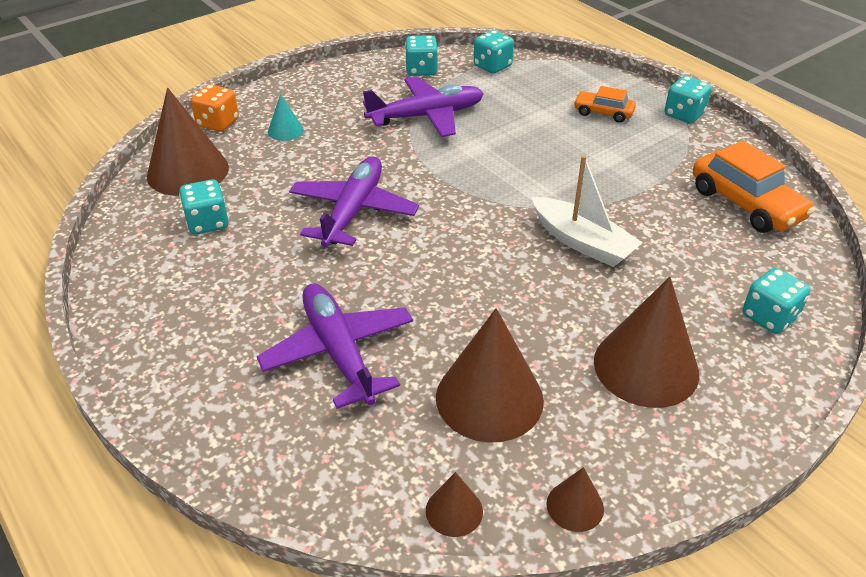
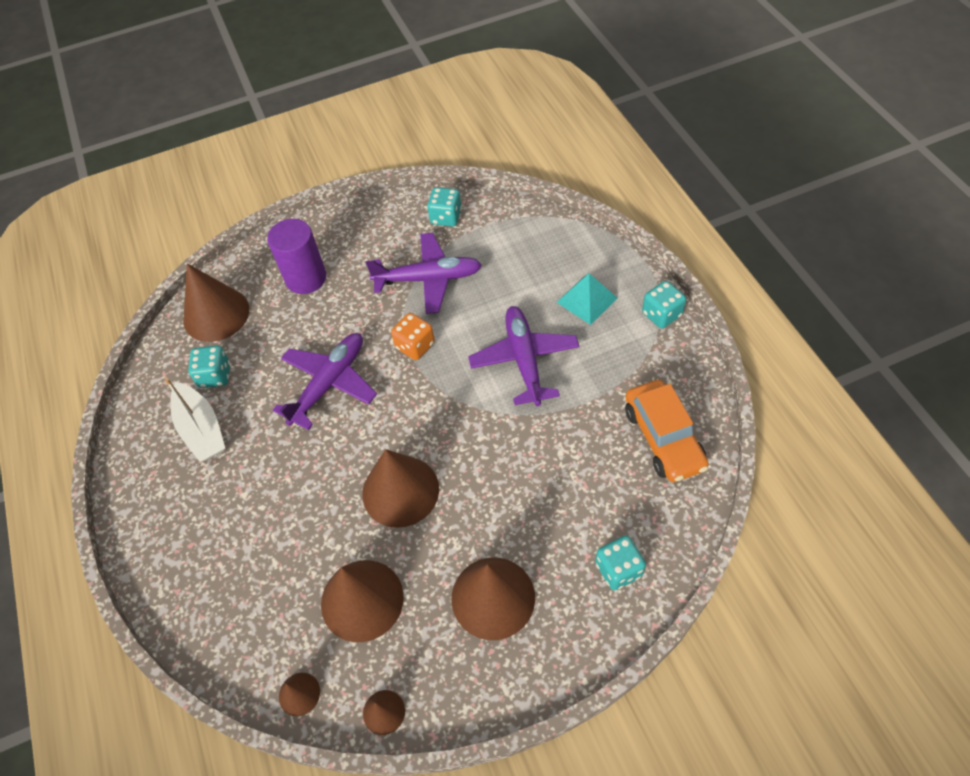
camera: 20 degrees right, 15 degrees up
(218, 123) = (255, 260): orange dice -> orange dice (415, 345)
(285, 130) = (306, 278): turquoise cone -> purple cylinder
(338, 352) = (269, 530): purple plane -> purple plane (524, 360)
(485, 290) = (400, 491): none -> brown cone
(492, 66) = (511, 221): turquoise dice -> none
(582, 242) = (500, 455): white boat -> white boat (201, 429)
(603, 113) = (587, 300): orange car -> turquoise pyramid

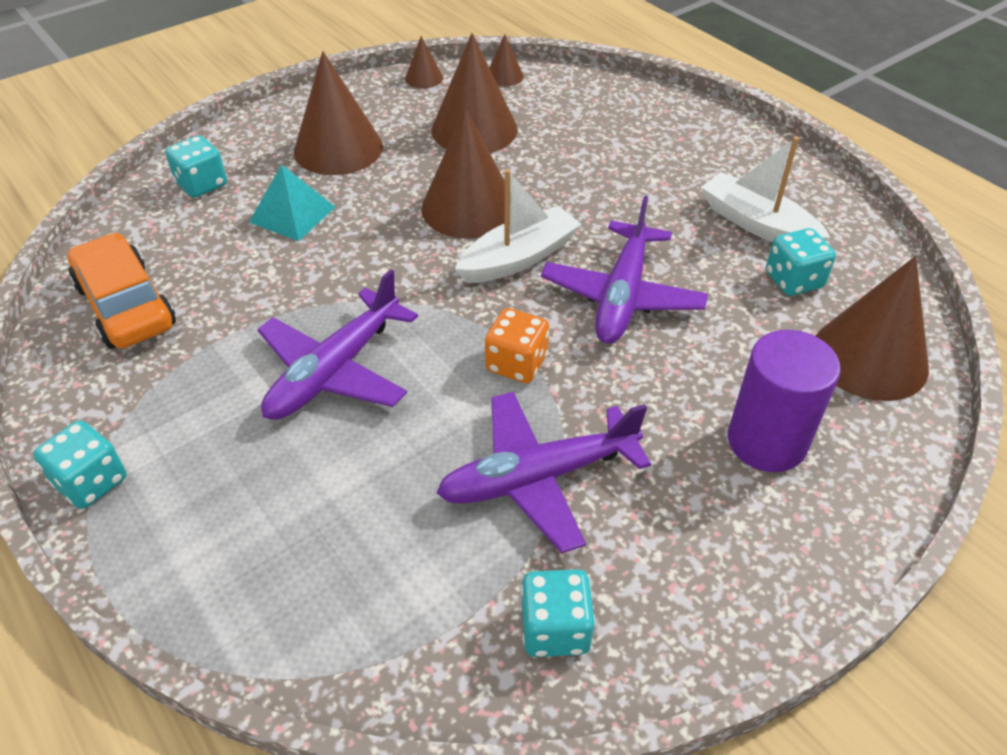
camera: 160 degrees right, 10 degrees down
(382, 430) = (519, 258): none -> white boat
(524, 360) = (335, 371): purple plane -> purple plane turned 60 degrees clockwise
(587, 300) = (229, 486): turquoise pyramid -> turquoise pyramid (292, 214)

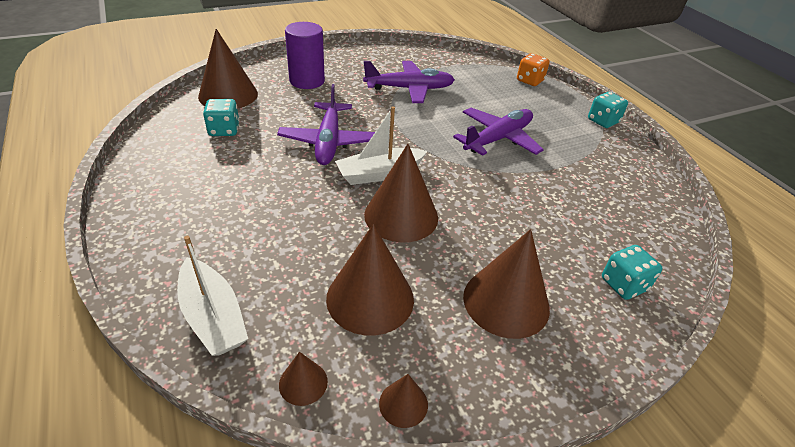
camera: 170 degrees left, 5 degrees down
(126, 306) = (631, 194): orange car -> none
(292, 214) = (538, 238): turquoise pyramid -> none
(516, 364) = (403, 124): orange dice -> orange dice (530, 80)
(555, 629) = (419, 59): turquoise dice -> none
(622, 296) = (329, 141): purple plane -> purple plane turned 150 degrees clockwise
(757, 224) = (208, 163): white boat -> white boat (213, 317)

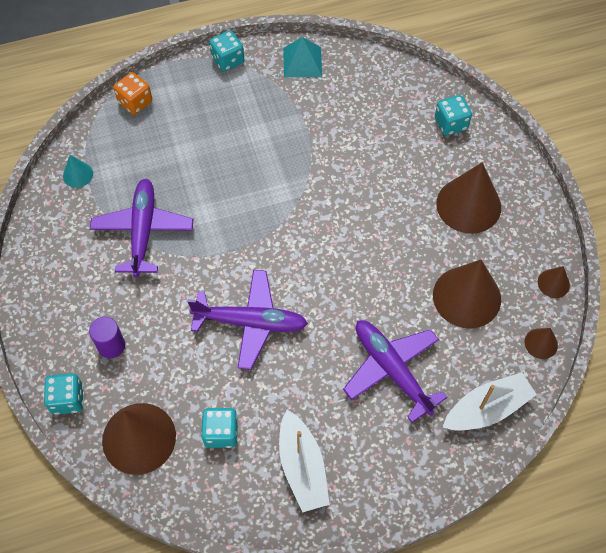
camera: 80 degrees left, 20 degrees up
(264, 67) = (68, 399): none -> turquoise dice
(307, 81) = (111, 346): purple cylinder -> purple cylinder, size x0.61
(379, 174) = (309, 277): white boat -> white boat (302, 467)
(401, 216) = (372, 265): brown cone -> none
(452, 62) = (78, 174): none -> turquoise cone
(498, 139) = (254, 162): purple plane -> purple plane (391, 370)
(633, 164) = (302, 62): none -> turquoise pyramid

